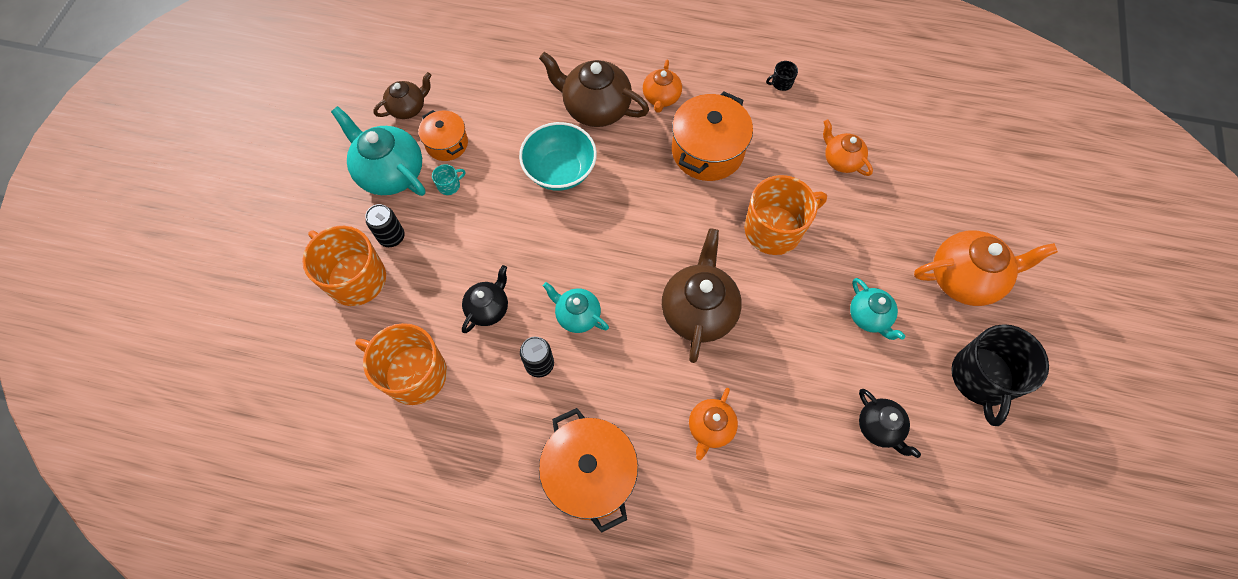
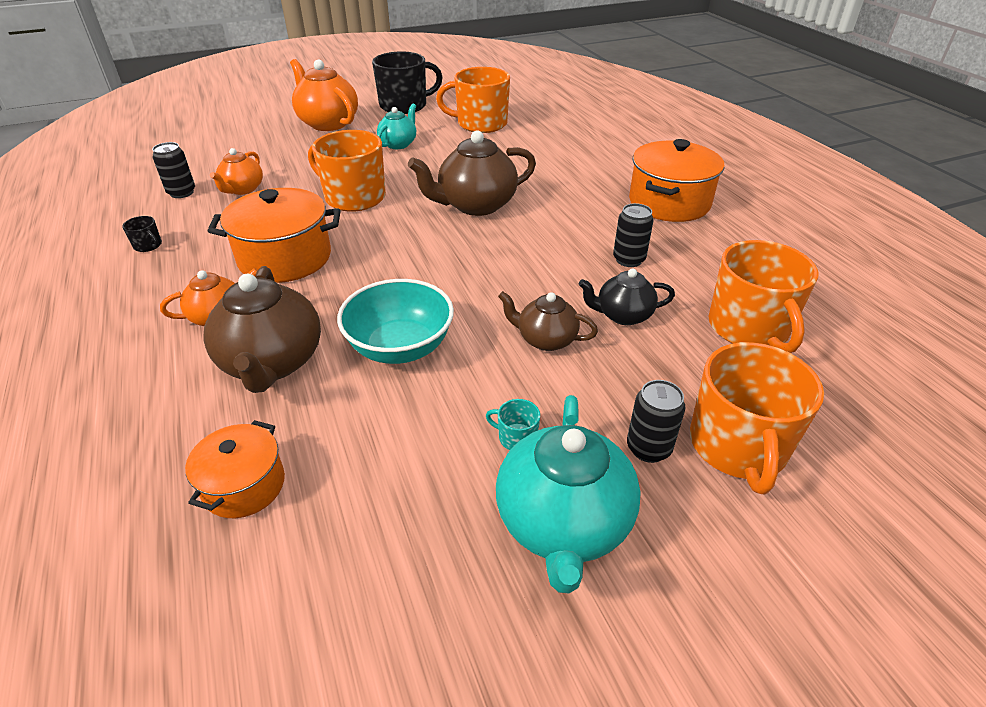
camera: 125 degrees left, 25 degrees down
(408, 108) = (422, 595): brown teapot -> brown teapot (545, 339)
(447, 144) = (451, 486): orange pot -> orange pot (244, 485)
(577, 315) = (558, 260): turquoise teapot -> none
(710, 428) = (564, 172): orange teapot -> none
(860, 120) = (182, 193): none -> black can
(879, 427) = (480, 124): black teapot -> orange mug

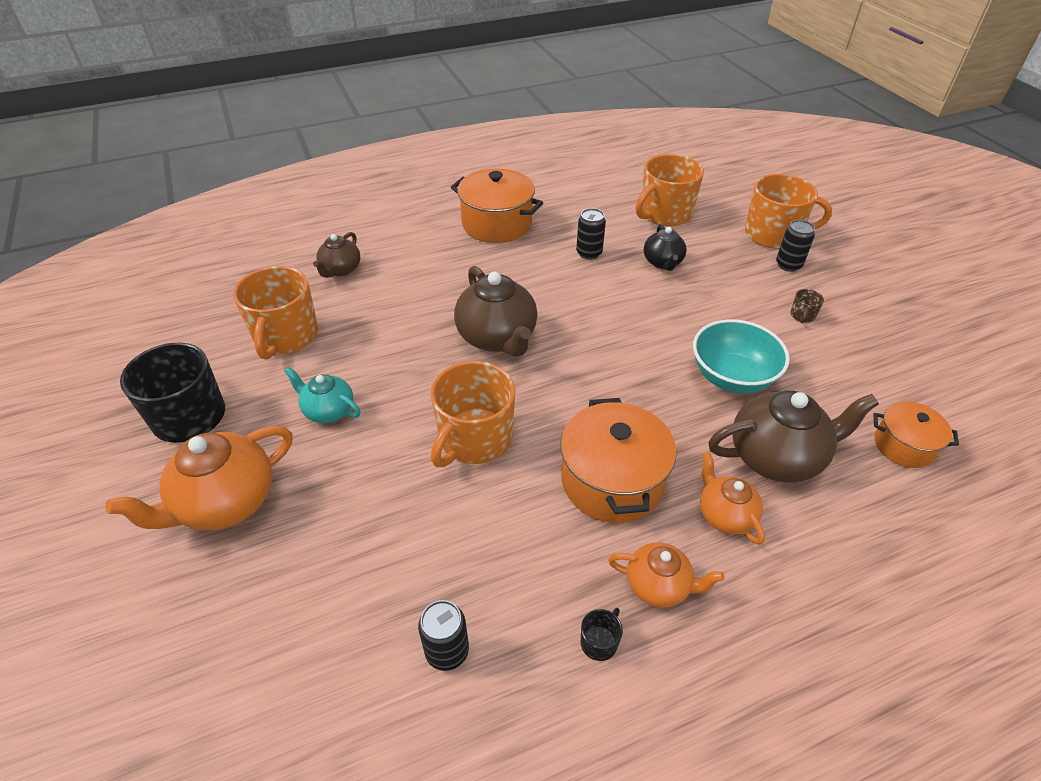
camera: 90 degrees left, 5 degrees up
(243, 189) = (443, 567): orange teapot -> orange teapot (658, 585)
(516, 437) = (802, 316): turquoise mug -> brown mug
(545, 339) = (700, 300): brown teapot -> brown teapot (340, 270)
(563, 523) = (858, 300): turquoise teapot -> none
(749, 328) = (664, 214): orange mug -> orange mug turned 150 degrees clockwise

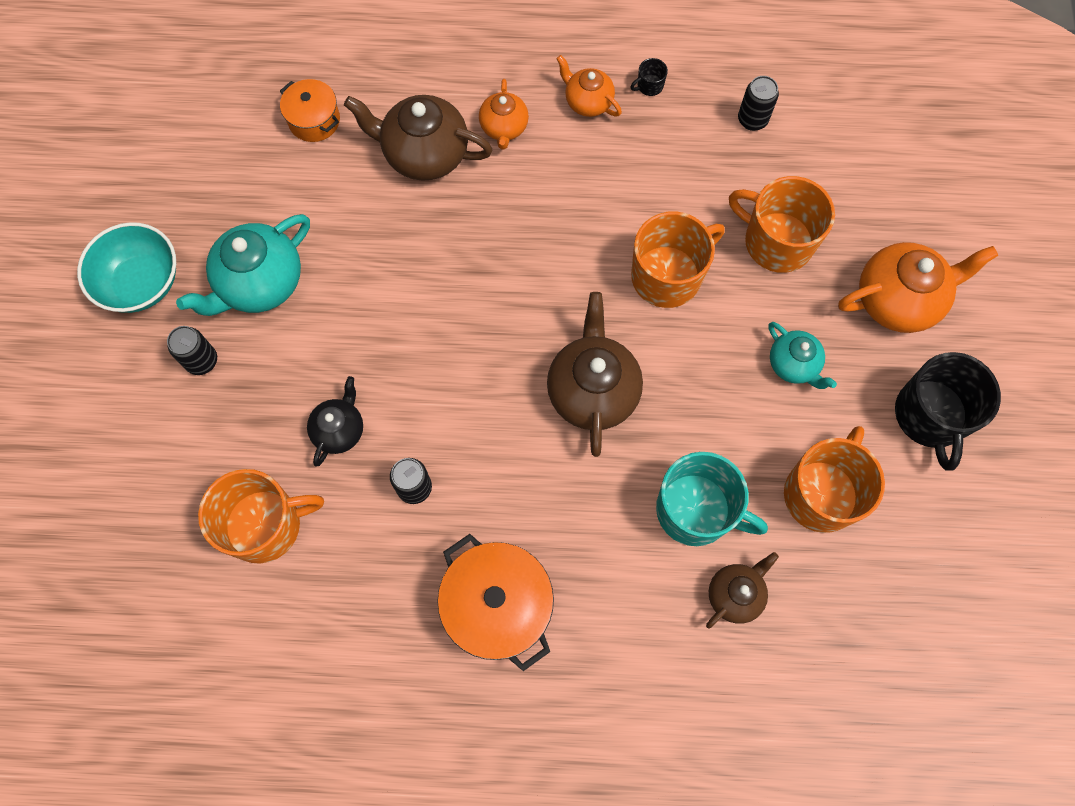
camera: 155 degrees left, 25 degrees up
(384, 299) = (696, 510): none -> turquoise mug
(612, 481) = (572, 189): orange pot -> none
(732, 377) = (395, 243): turquoise bowl -> turquoise bowl (141, 283)
(773, 234) = (168, 420): orange mug -> orange mug (776, 241)
(802, 316) = (260, 283): brown mug -> turquoise teapot

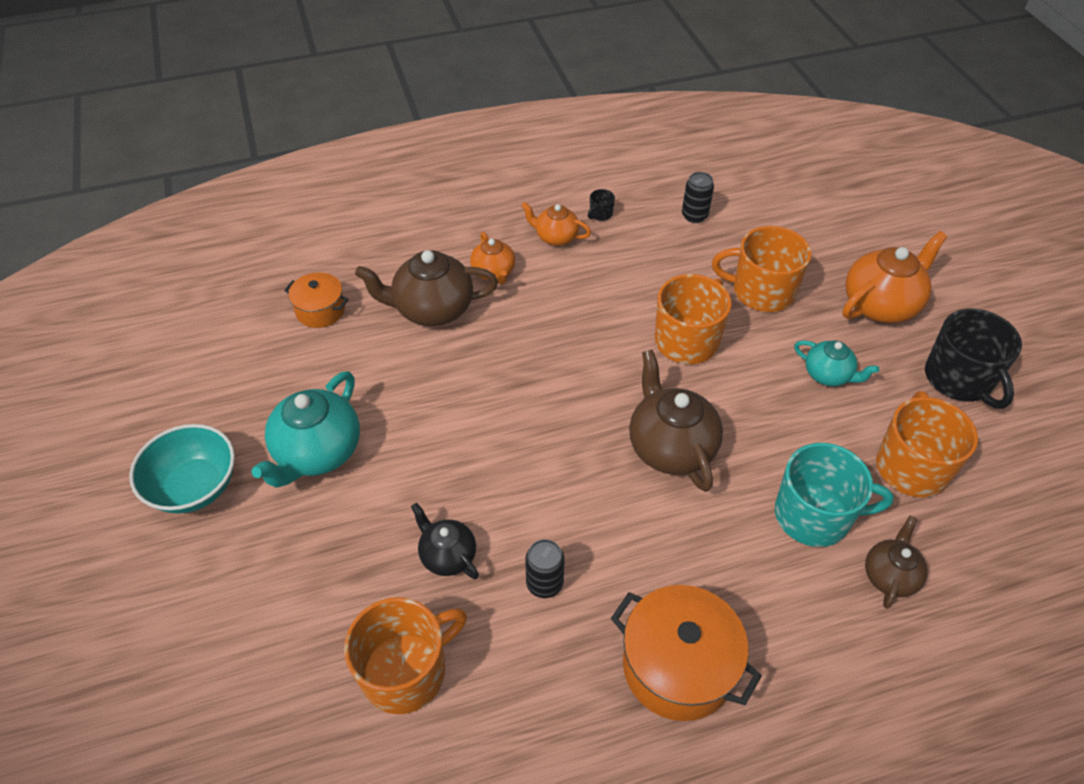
camera: 20 degrees left, 20 degrees down
(202, 361) = (282, 537): black can -> none
(339, 430) = (447, 556): black teapot -> black teapot turned 45 degrees counterclockwise

